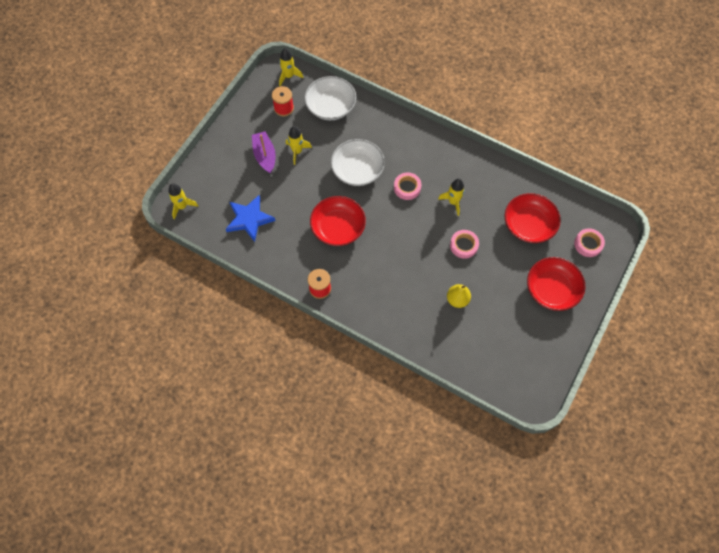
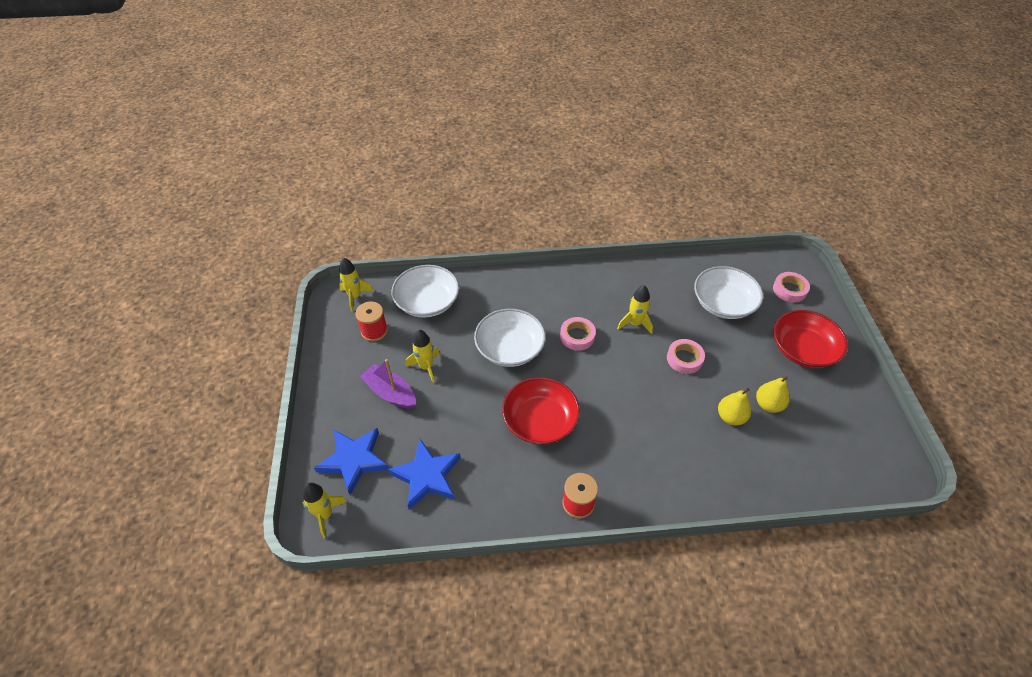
camera: 35 degrees left, 15 degrees down
(217, 185) = (354, 460): none -> blue star
(490, 308) = (768, 404): none -> yellow pear
(529, 225) = (723, 303): red bowl -> white bowl

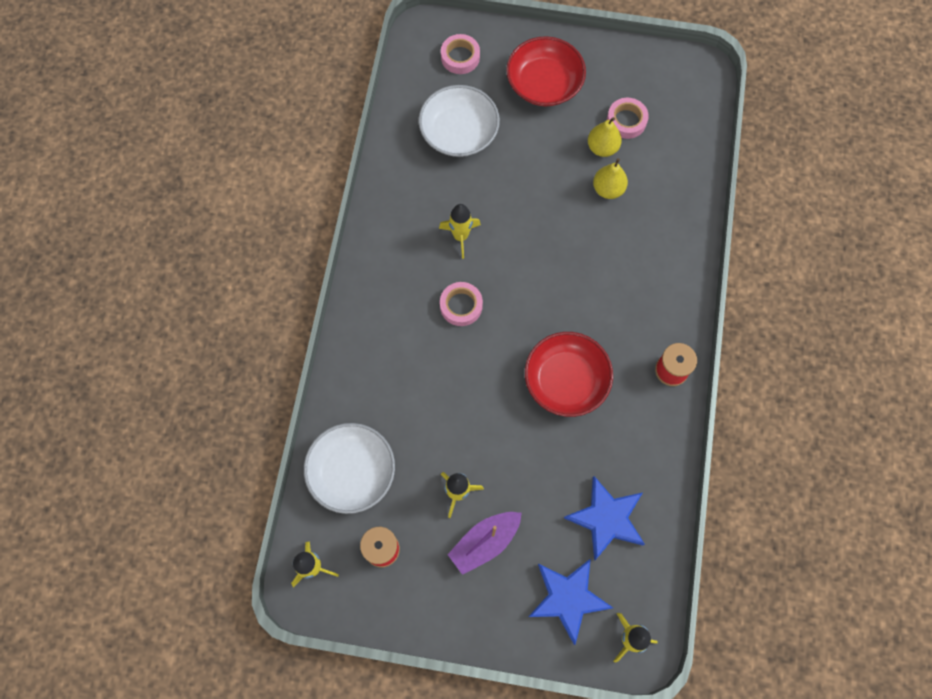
camera: 75 degrees left, 20 degrees up
(510, 348) = (457, 387): white bowl -> none
(684, 359) = (524, 204): pink tape -> pink tape (626, 121)

